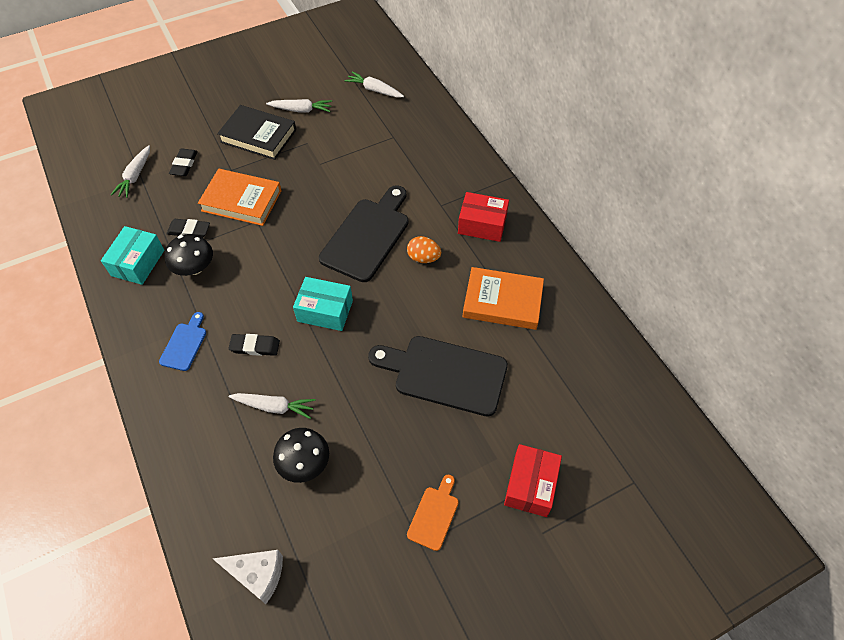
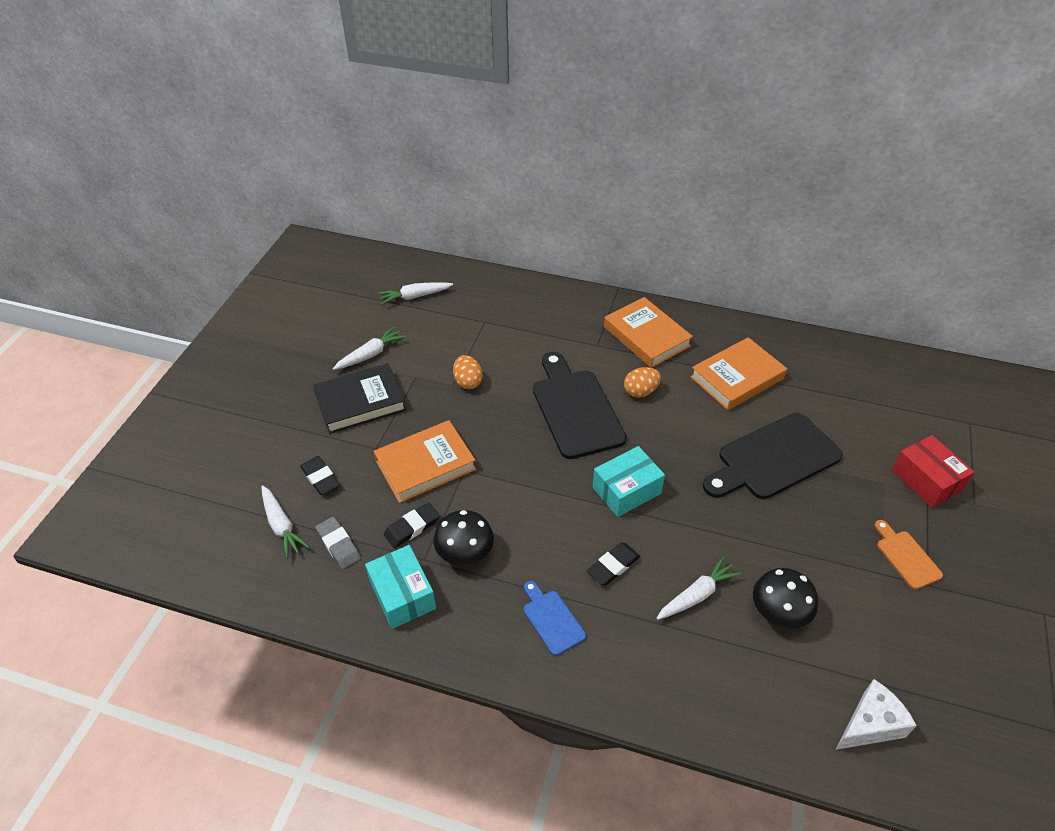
camera: 45 degrees left, 10 degrees down
(145, 209) = (338, 545): none -> grey eraser
(330, 169) = (468, 382): none -> orange egg
(482, 224) = (646, 336): red box -> orange book

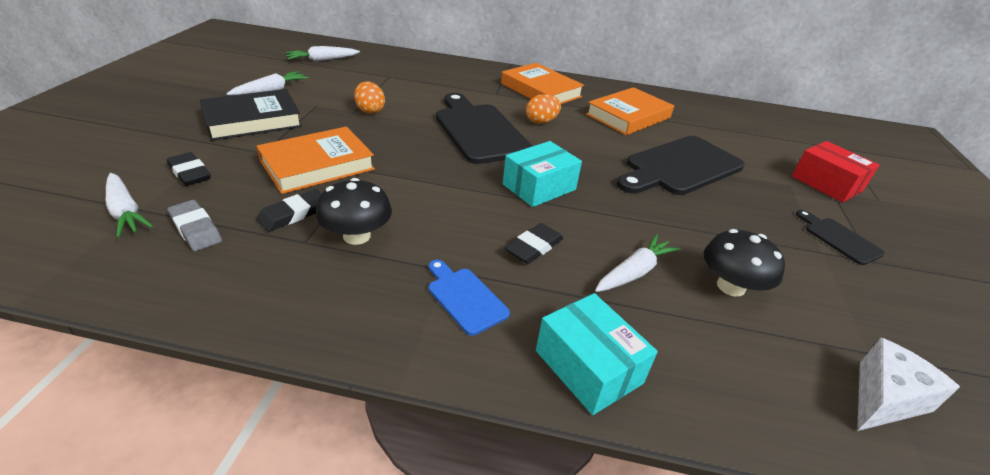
camera: 10 degrees left, 10 degrees down
(402, 595) = (270, 276): turquoise box -> turquoise box (588, 367)
(906, 557) = (839, 239): orange cutting board -> black cutting board

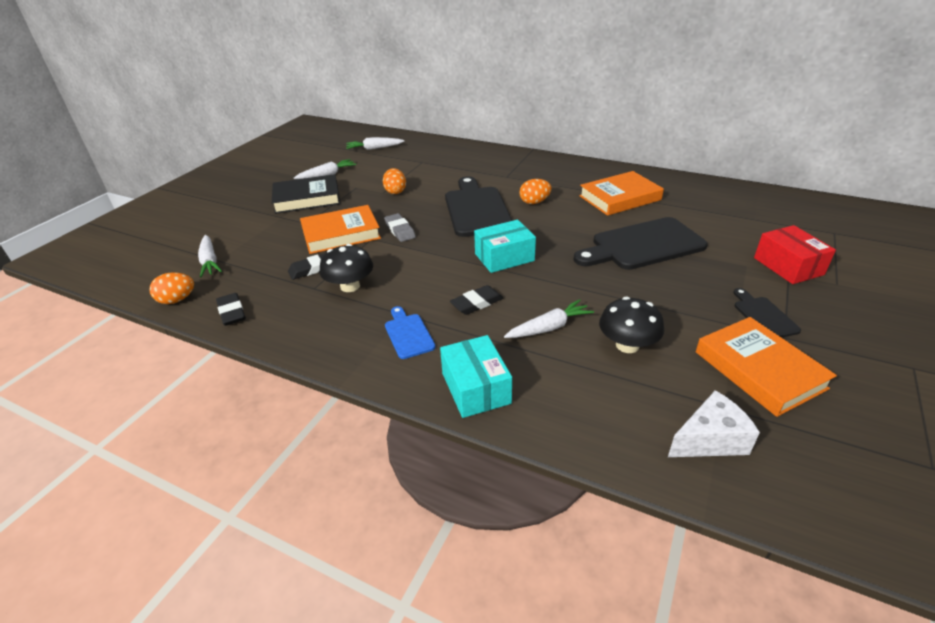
camera: 20 degrees right, 0 degrees up
(82, 276) = (177, 300): none -> orange egg
(190, 173) = (255, 236): black eraser -> black eraser (232, 312)
(196, 229) = (248, 275): grey eraser -> grey eraser (400, 230)
(540, 90) = (548, 173): orange book -> orange book (759, 370)

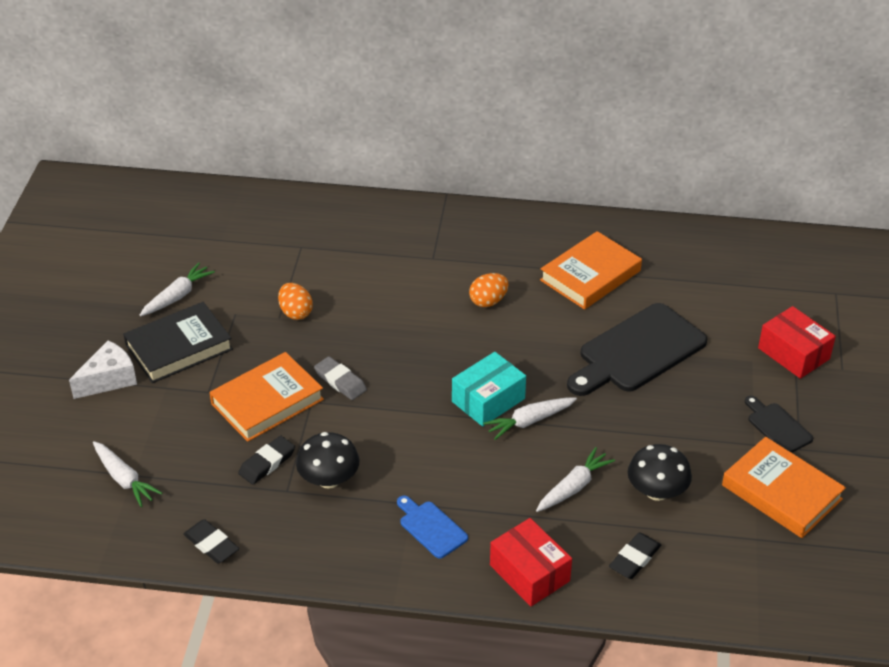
camera: 20 degrees left, 5 degrees up
(177, 300) = (129, 543): orange egg -> none
(374, 148) = (213, 228): white carrot -> white carrot (529, 421)
(476, 209) = (420, 327): black cutting board -> none
(476, 388) = (529, 573): turquoise box -> red box
(477, 303) = (485, 472): black eraser -> black eraser (634, 559)
(710, 440) = (751, 574): white cheese -> white cheese (109, 379)

